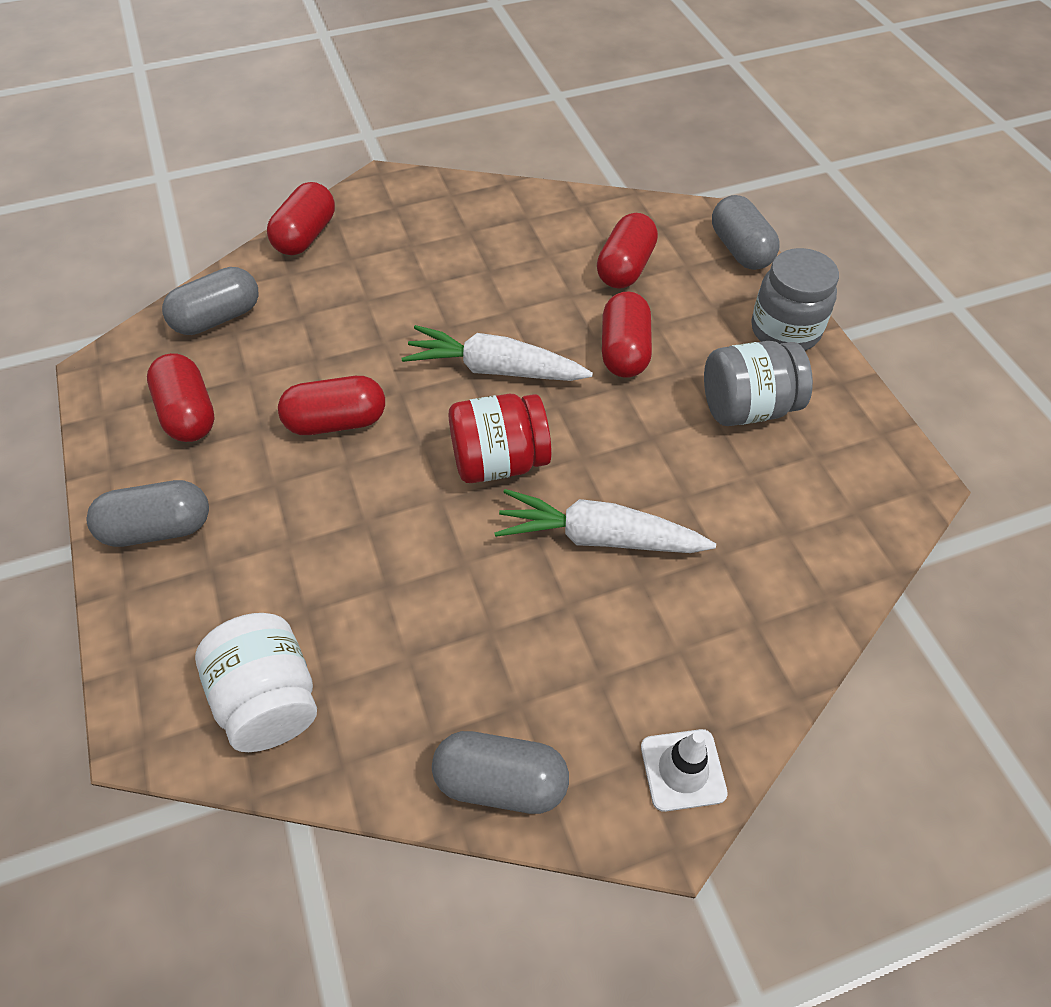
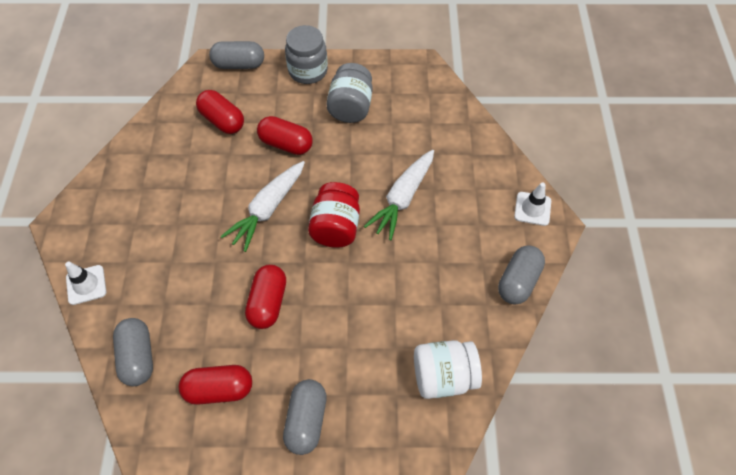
camera: 70 degrees left, 5 degrees up
(306, 236) = (86, 285): red capsule -> white traffic cone

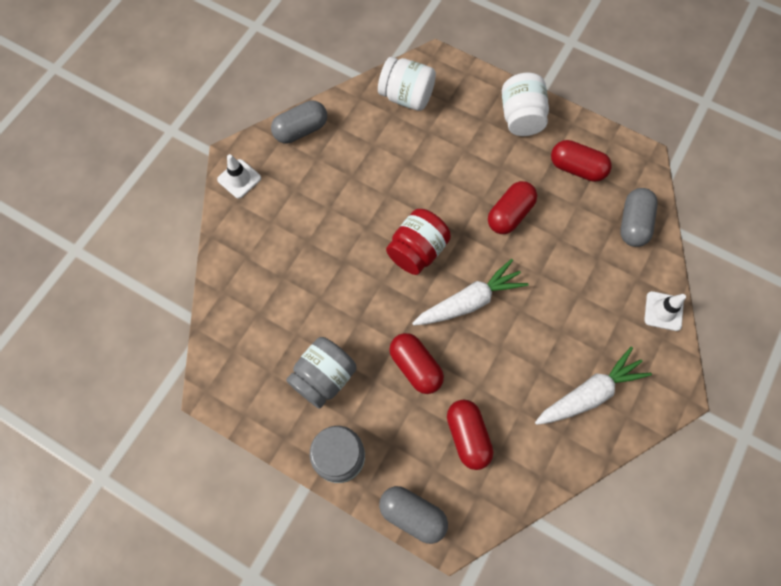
camera: 150 degrees left, 10 degrees up
(306, 420) = (521, 117): grey capsule -> white jar
(402, 198) = (341, 246): white carrot -> white carrot (589, 393)

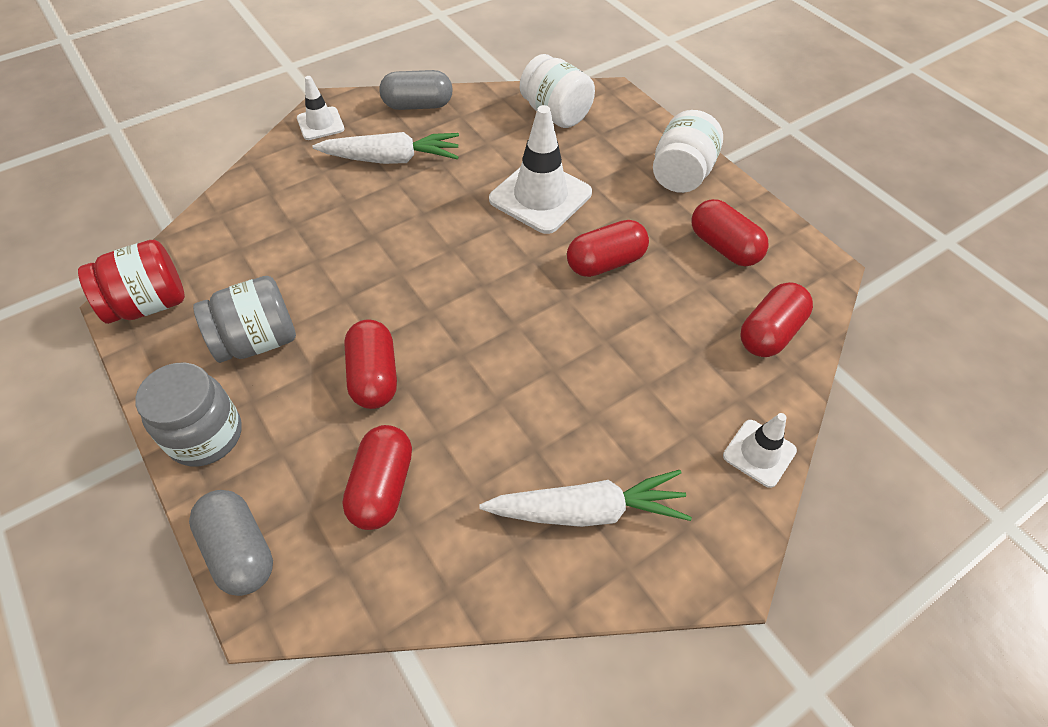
camera: 25 degrees right, 15 degrees down
(417, 251) = (465, 257): red jar -> red jar (149, 304)
(438, 177) = (540, 196): none -> white traffic cone
(470, 301) = (493, 333): white carrot -> white carrot (392, 159)
(633, 223) = (769, 333): grey capsule -> red capsule

